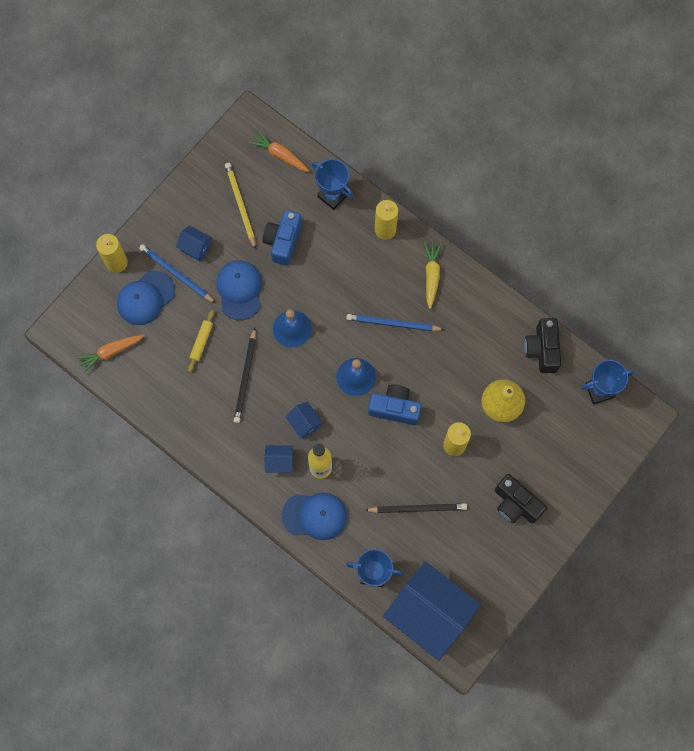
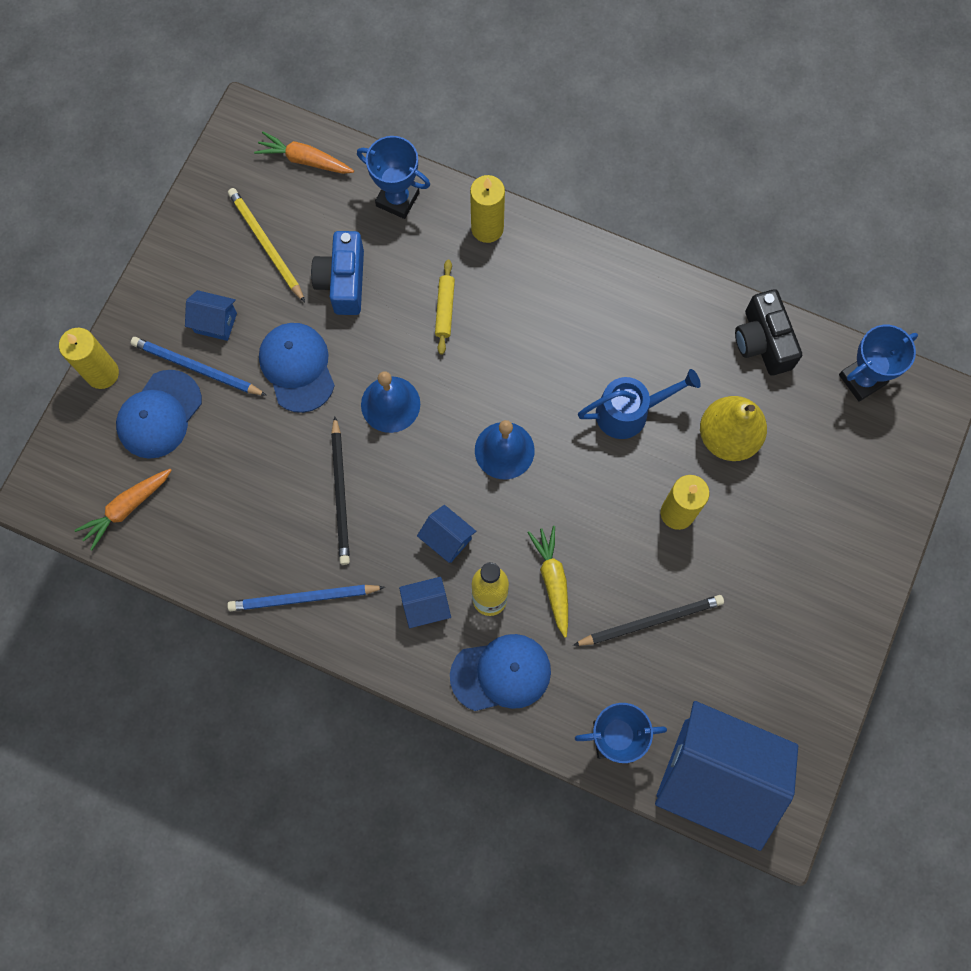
camera: 15 degrees left, 0 degrees up
(201, 342) = (260, 458): yellow rolling pin -> yellow rolling pin (445, 309)
(393, 324) = (537, 359): blue pencil -> blue pencil (304, 598)
(394, 408) = (574, 482): blue camera -> none
(431, 275) = (573, 277): yellow carrot -> yellow carrot (552, 580)
(443, 373) = (630, 412): none -> blue watering can
(515, 504) = (792, 576): black camera -> none

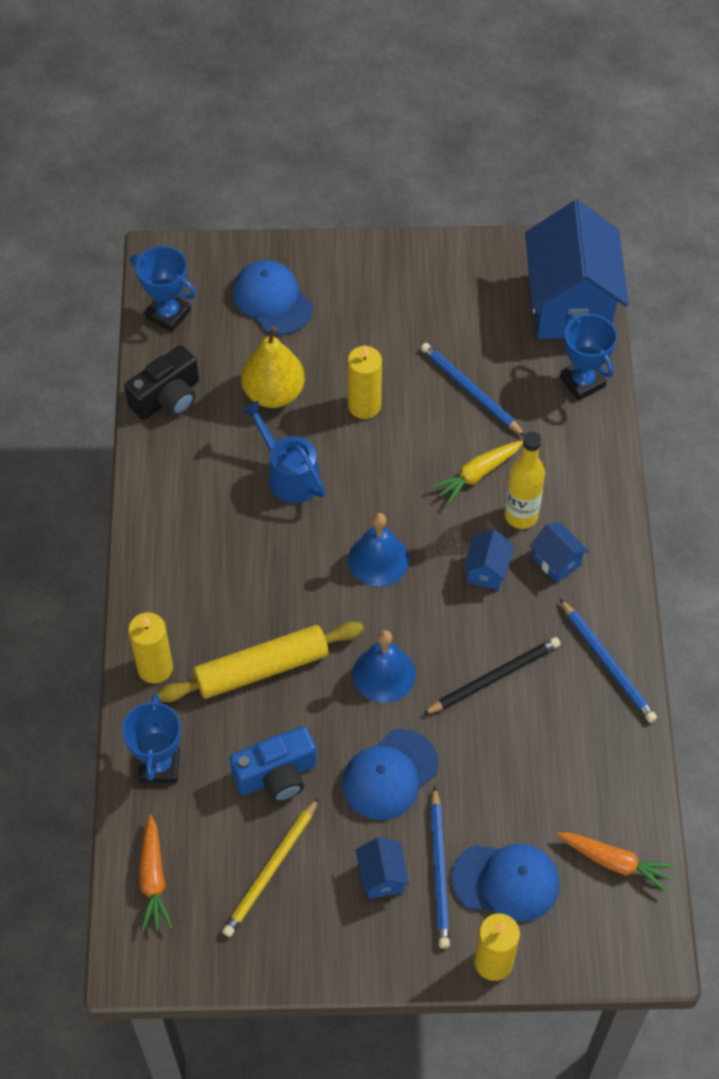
camera: 115 degrees left, 15 degrees down
(445, 309) = (261, 668): yellow rolling pin -> yellow rolling pin, size x1.98
(501, 673) = (579, 481): blue cap -> blue cap (272, 300)
(650, 621) = (470, 391): black pencil -> blue pencil

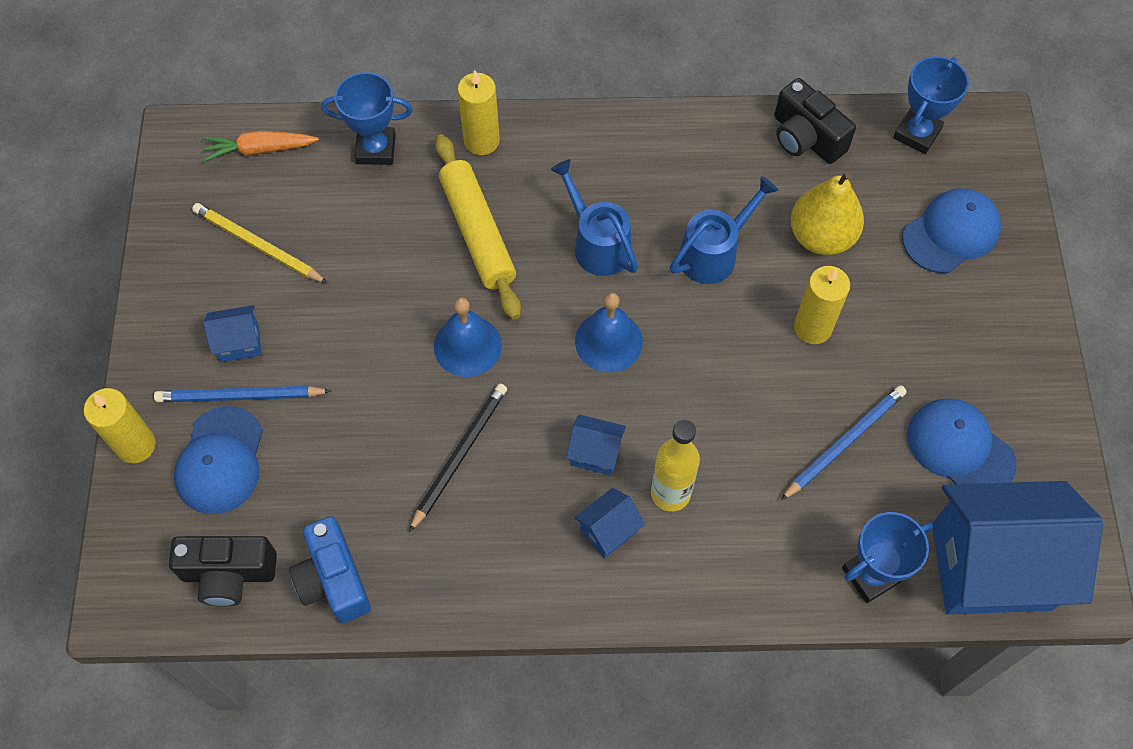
camera: 90 degrees right, 5 degrees up
(276, 568) = (597, 244): none -> blue watering can
(276, 775) = (358, 248): blue camera -> blue camera (333, 580)
(390, 775) = (350, 351): blue cap -> blue cap (960, 448)
(477, 474) = (725, 446): yellow carrot -> none
(493, 677) = (459, 456): black pencil -> black pencil turned 120 degrees counterclockwise
(607, 663) = (473, 581): blue pencil -> none
(615, 862) = (229, 574): orange carrot -> black camera

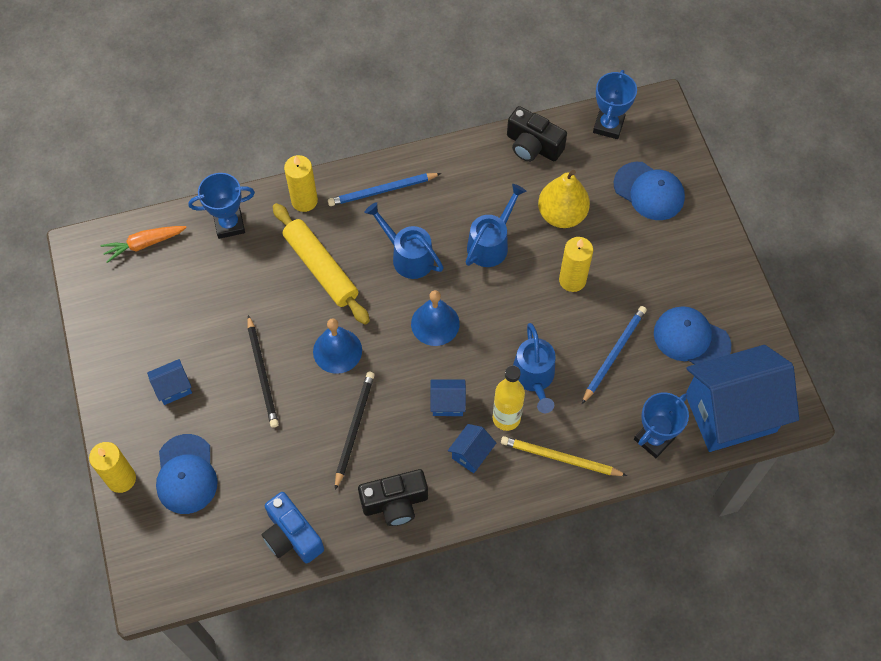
camera: 15 degrees left, 0 degrees up
(229, 574) = (217, 551): black camera -> black camera (395, 503)
(240, 396) = (186, 426): blue pencil -> blue pencil (382, 191)
(258, 246) = (165, 315): yellow pencil -> yellow pencil (560, 458)
(360, 351) = (262, 373): none -> black pencil
(724, 448) = (534, 378): none -> blue watering can
(951, 233) = (649, 191): blue cap -> blue cap turned 90 degrees clockwise

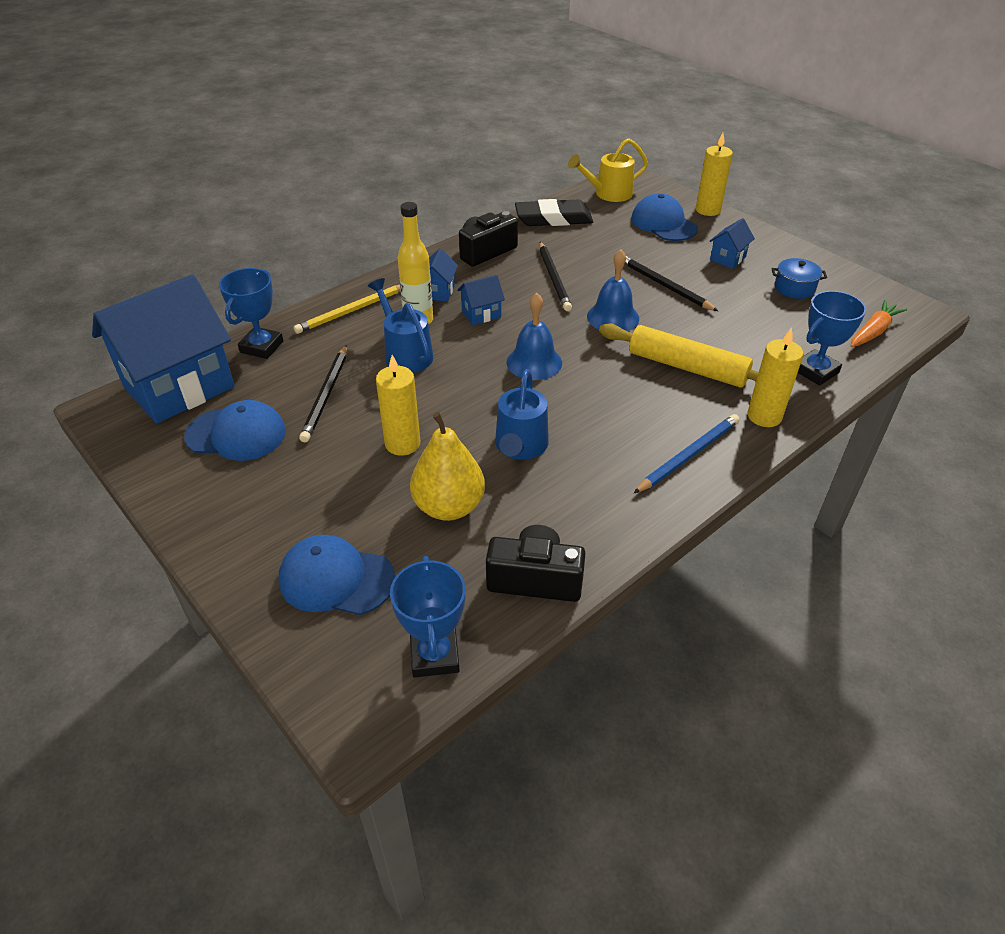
camera: 155 degrees right, 20 degrees down
(154, 321) = (794, 288): none -> blue pot
(200, 561) = (608, 194): none -> yellow watering can
(292, 536) = (553, 219): blue camera -> black eraser
(407, 256) = (606, 405): blue watering can -> none
(560, 458) = (352, 311): yellow pencil -> yellow pencil turned 150 degrees clockwise
(613, 354) = (326, 395): blue pencil -> black pencil

